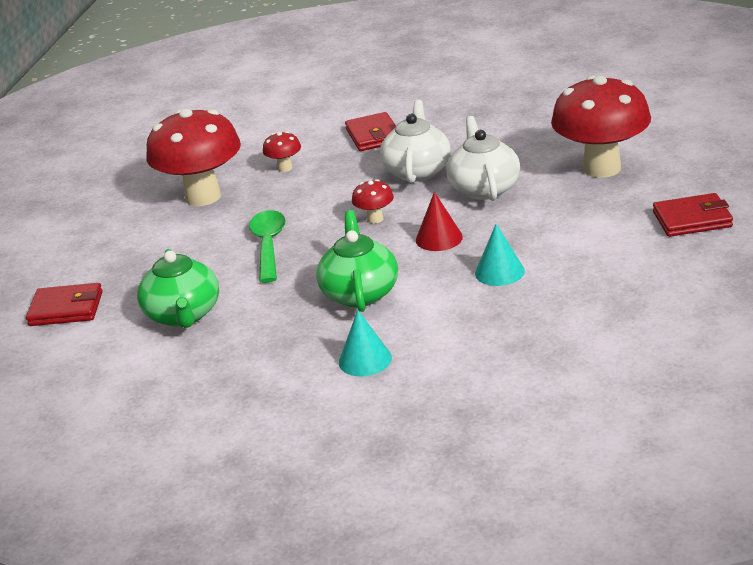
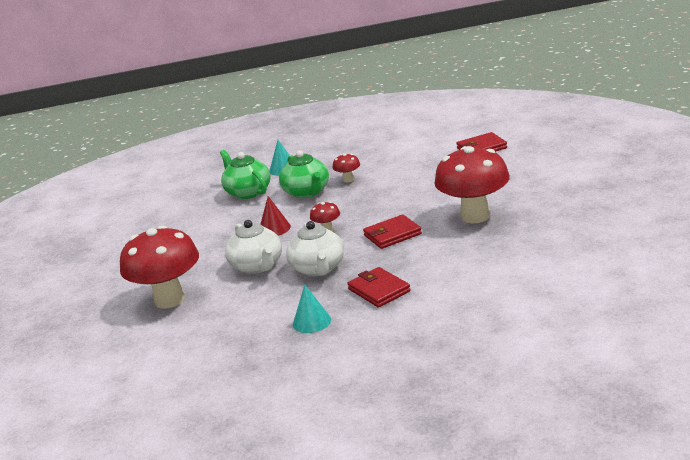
camera: 160 degrees right, 5 degrees down
(183, 315) = (405, 161): green teapot -> green teapot (248, 192)
(268, 245) = (389, 201): green spoon -> none
(285, 168) = (432, 248): red mushroom -> red mushroom (348, 180)
(499, 272) = (226, 220): turquoise cone -> turquoise cone (311, 322)
(692, 219) = (103, 275): red wallet -> red wallet (392, 235)

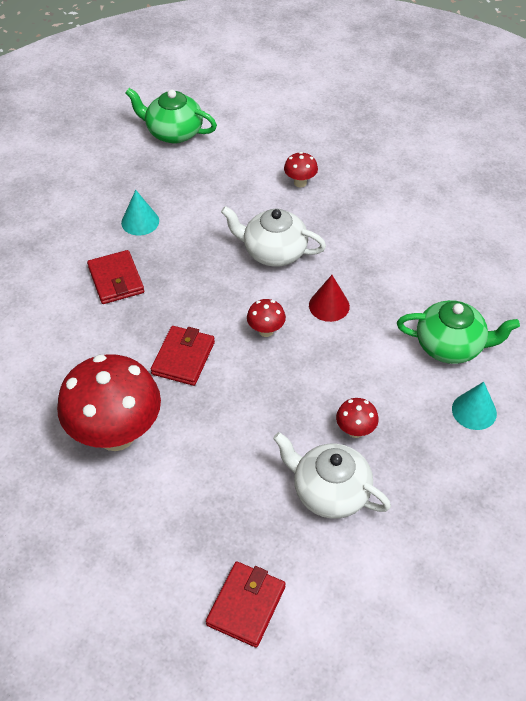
camera: 130 degrees right, 25 degrees up
(169, 300) = (300, 183): red mushroom -> red mushroom, size x0.42
(307, 192) = (376, 381): green teapot -> green teapot (173, 132)
(318, 268) = (207, 277): white teapot -> white teapot (329, 492)
(379, 290) = (116, 280): red wallet -> red wallet turned 60 degrees clockwise

